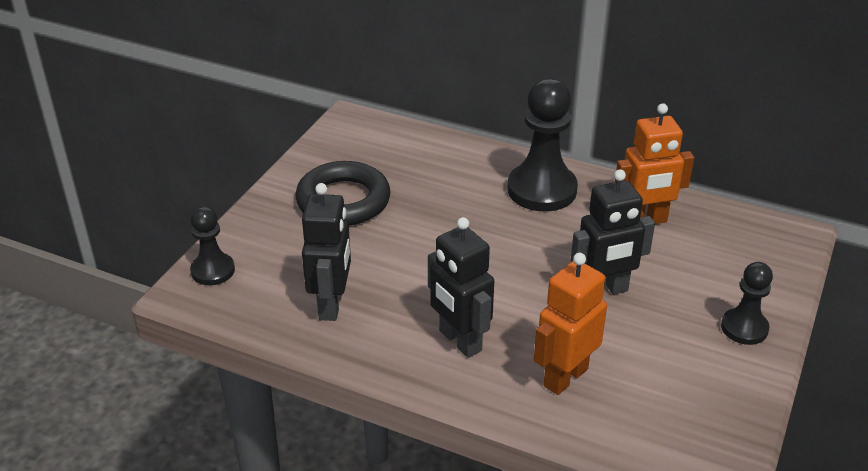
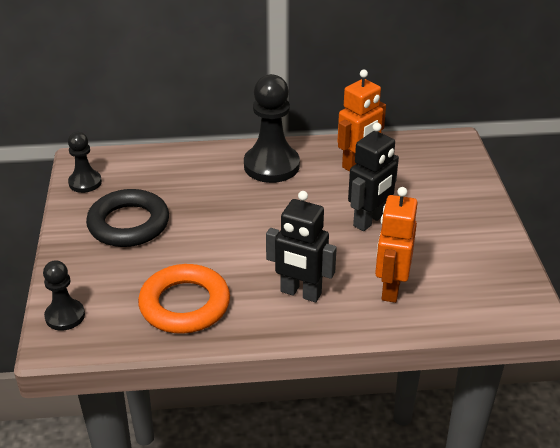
camera: 30 degrees left, 0 degrees up
(332, 305) = (185, 304): black robot -> orange ring
(744, 328) = (474, 212): black pawn -> black pawn (85, 182)

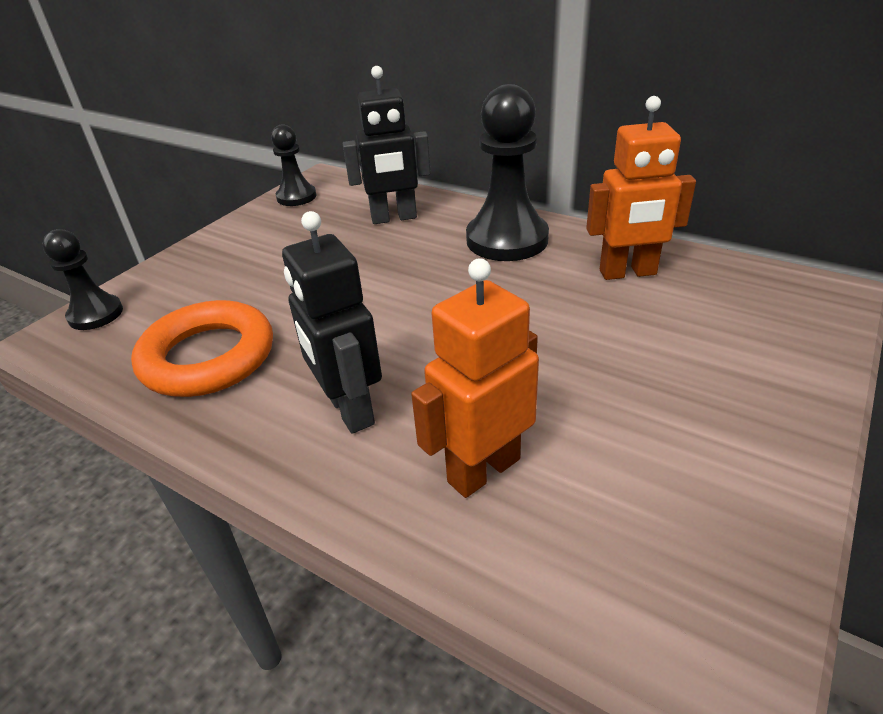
camera: 40 degrees right, 0 degrees up
(128, 224) = (279, 248): black ring -> none
(369, 221) = (562, 353): black robot -> black robot (394, 218)

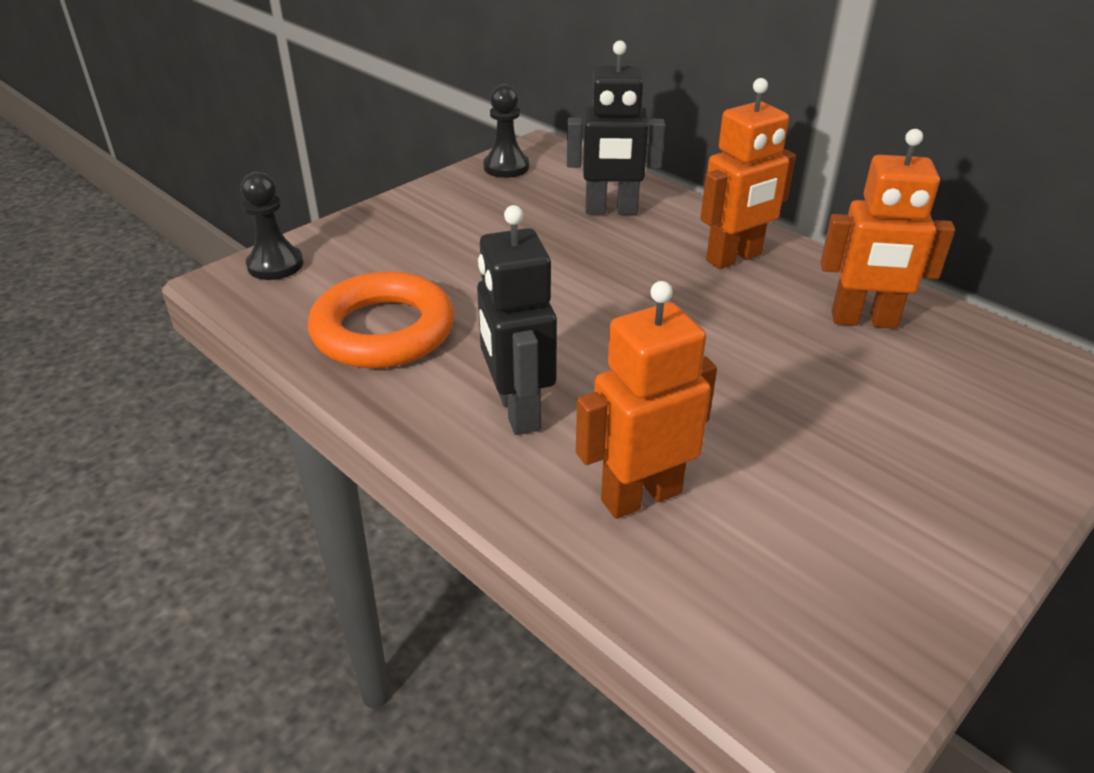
camera: 10 degrees right, 0 degrees up
(507, 240) = (734, 258): black pawn -> orange robot

